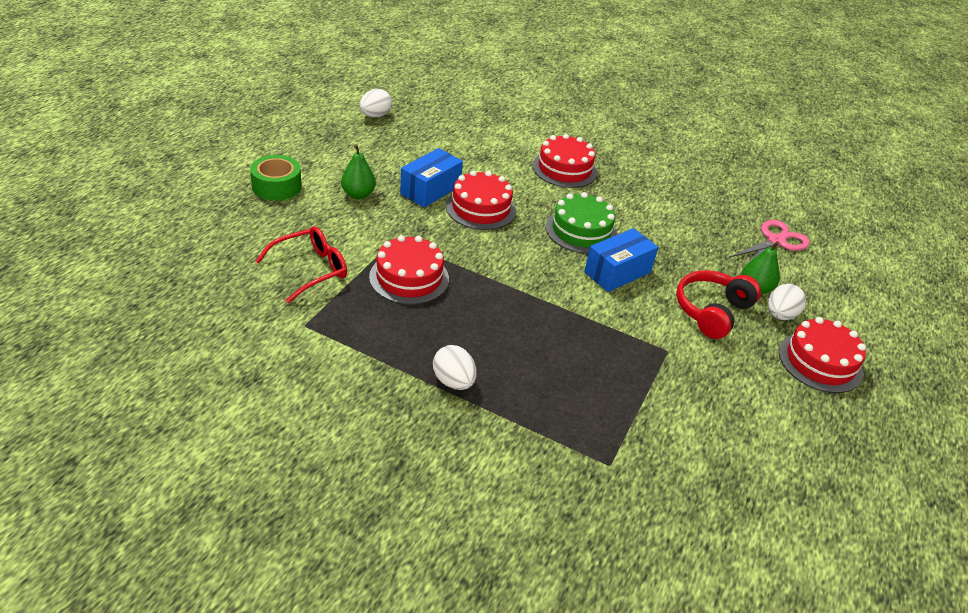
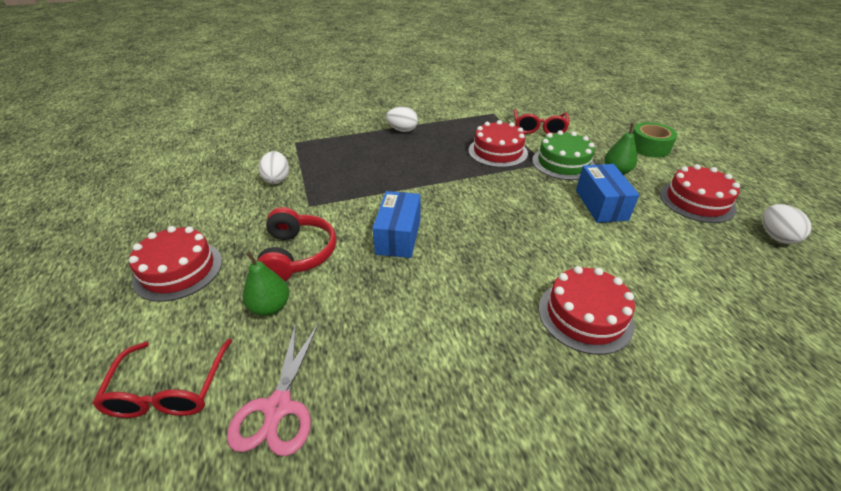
camera: 140 degrees right, 0 degrees up
(481, 208) = (552, 216): red cake -> red cake (696, 201)
(581, 231) = (468, 252): green cake -> green cake (563, 163)
(780, 315) = (232, 293): white egg -> white egg (277, 179)
(838, 284) = (169, 390): none -> red glasses

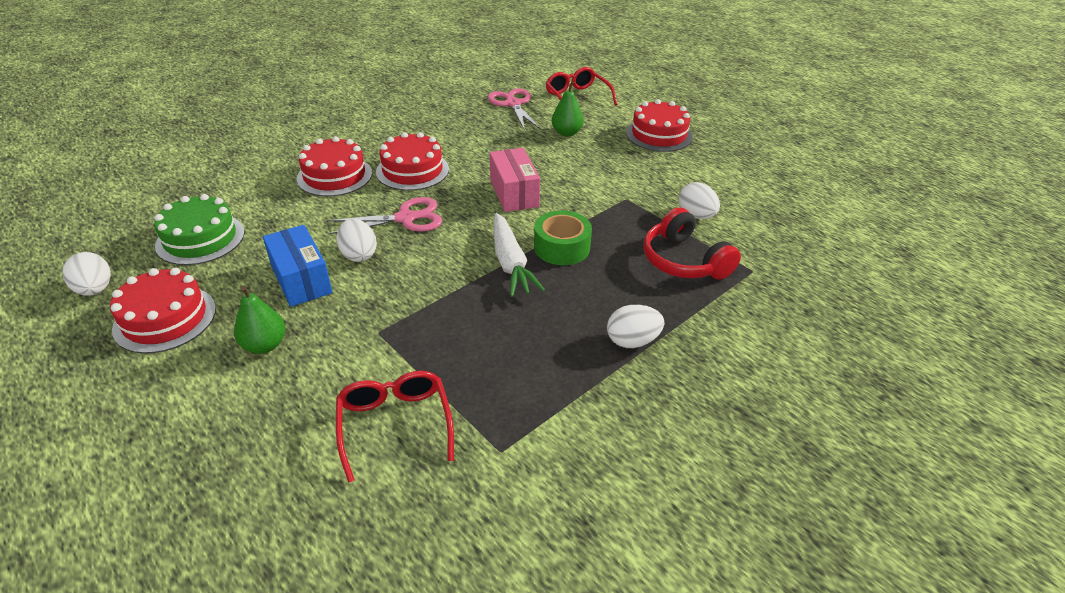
camera: 155 degrees right, 0 degrees up
(297, 254) = (586, 162): red headphones -> red headphones (684, 261)
(398, 236) = (514, 193): blue box -> pink box
(441, 180) = (510, 263): none -> white carrot
(497, 152) = (455, 336): red cake -> red cake (412, 170)
(510, 236) = (405, 218): none -> pink scissors
(556, 213) = (359, 254): none -> white egg
(563, 163) = (348, 340): green cake -> green cake (200, 239)
(649, 147) = (181, 428): green tape -> green tape (561, 247)

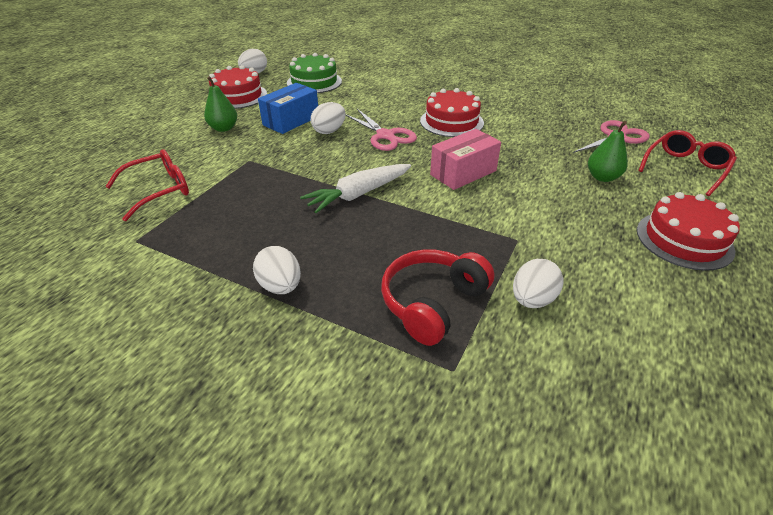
camera: 70 degrees right, 0 degrees up
(334, 176) = (415, 98): red cake -> none
(561, 247) = (399, 216): green tape -> none

